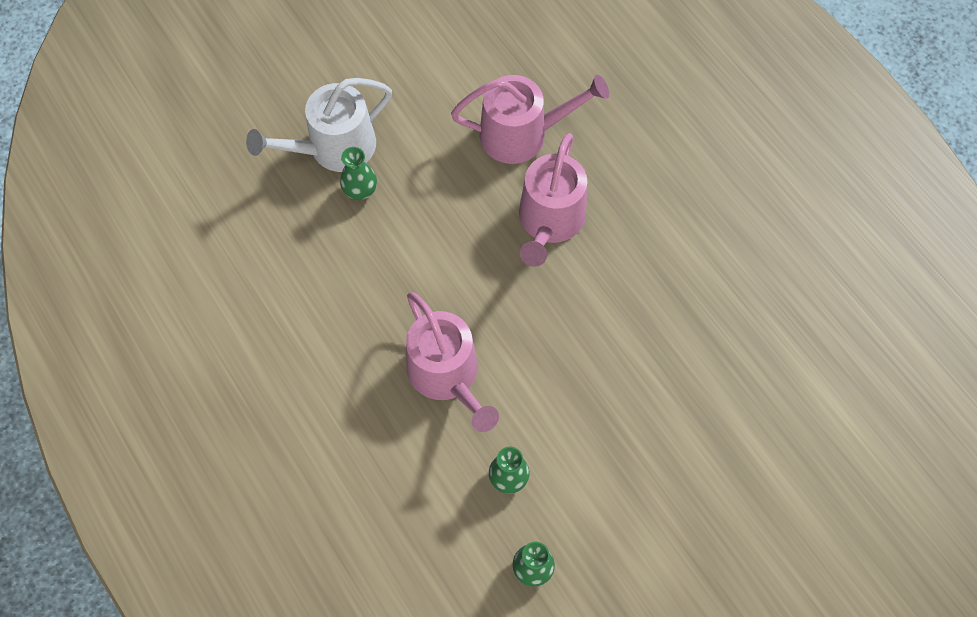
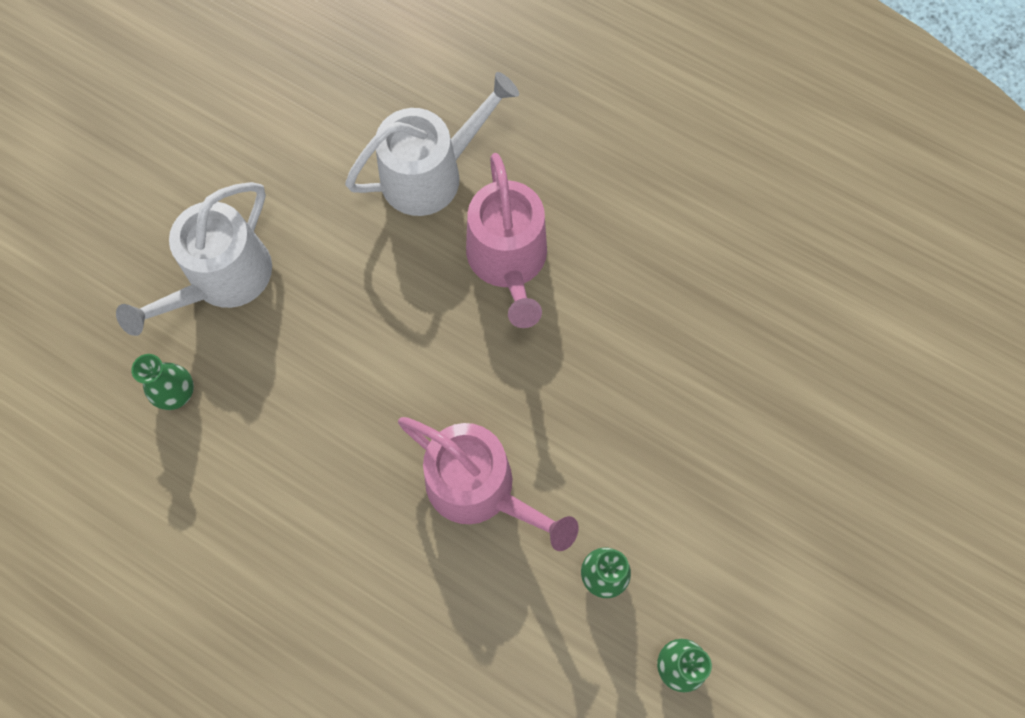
camera: 25 degrees left, 5 degrees up
(360, 191) = (278, 317): green vase -> green vase (177, 393)
(522, 134) = (430, 174): pink watering can -> white watering can

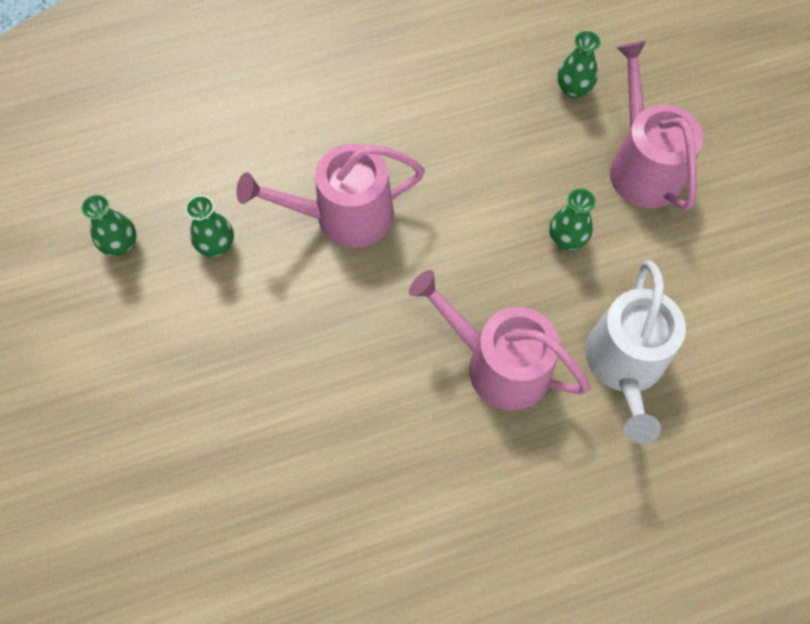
camera: 130 degrees right, 5 degrees down
(223, 279) = (642, 166): white watering can -> pink watering can
(350, 289) = (567, 239): none -> green vase

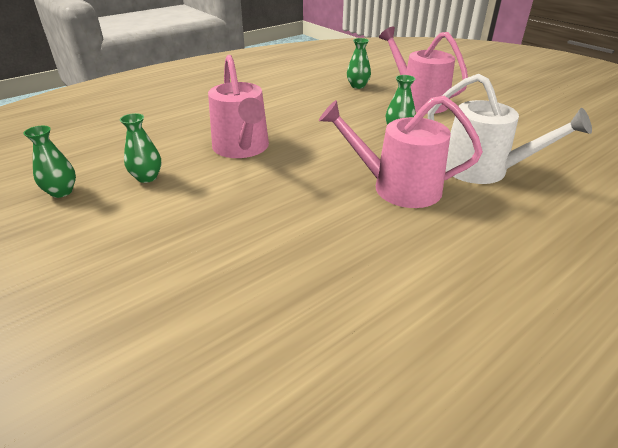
camera: 20 degrees left, 30 degrees down
(344, 215) = (242, 148): pink watering can -> pink watering can turned 75 degrees counterclockwise
(625, 364) = (482, 170): white watering can -> white watering can turned 45 degrees counterclockwise

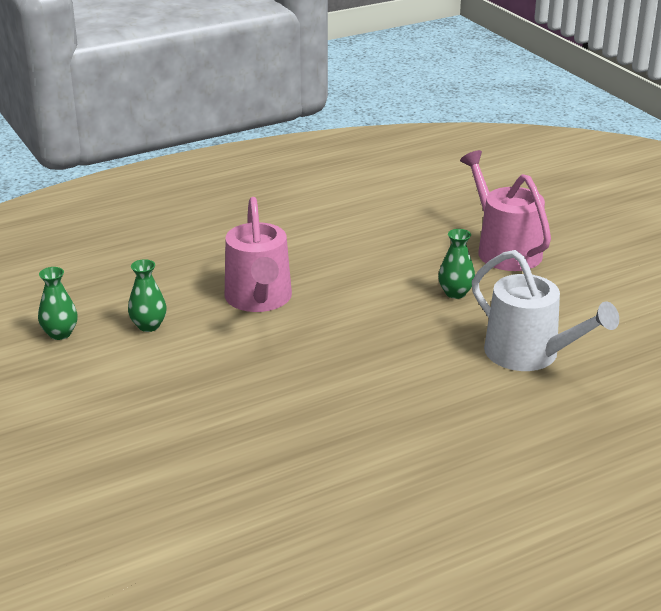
camera: 10 degrees right, 5 degrees down
(357, 86) = (433, 217): green vase -> none
(398, 188) = (420, 365): pink watering can -> none

